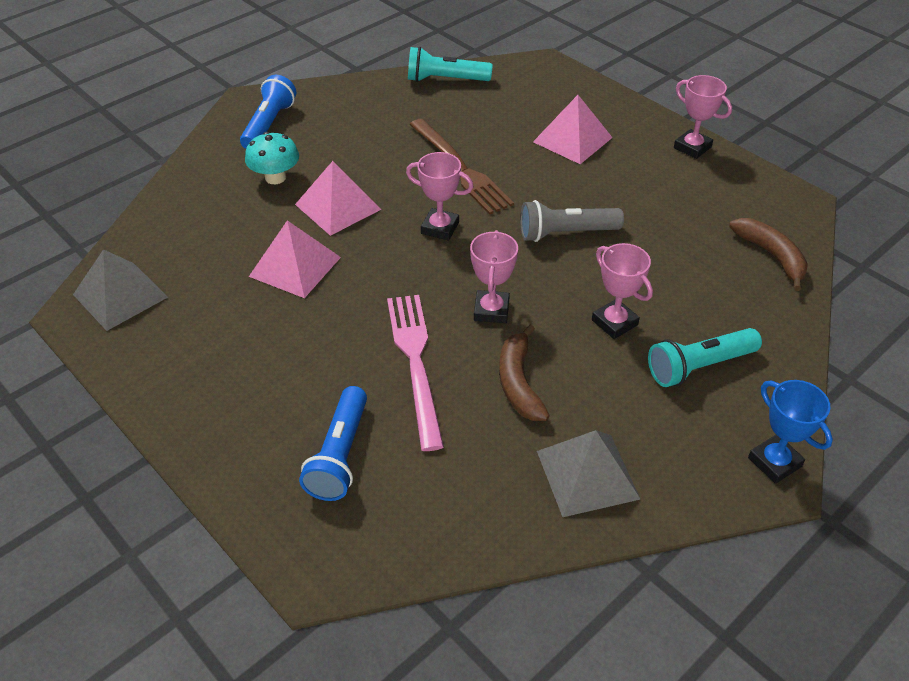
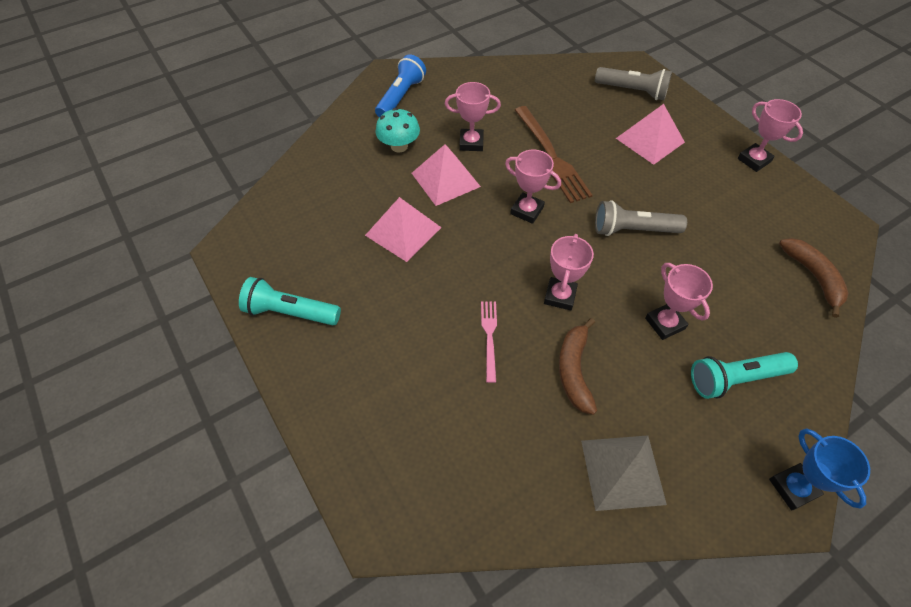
camera: 10 degrees right, 10 degrees up
(120, 296) = (262, 239): grey pyramid -> none
(339, 455) = (414, 417): blue flashlight -> none
(363, 165) = (471, 143): none -> pink trophy
(415, 362) = (489, 337): pink fork -> pink fork, size x0.54
(445, 80) = (549, 71): turquoise flashlight -> turquoise flashlight (290, 312)
(545, 91) = (632, 91): none -> grey flashlight

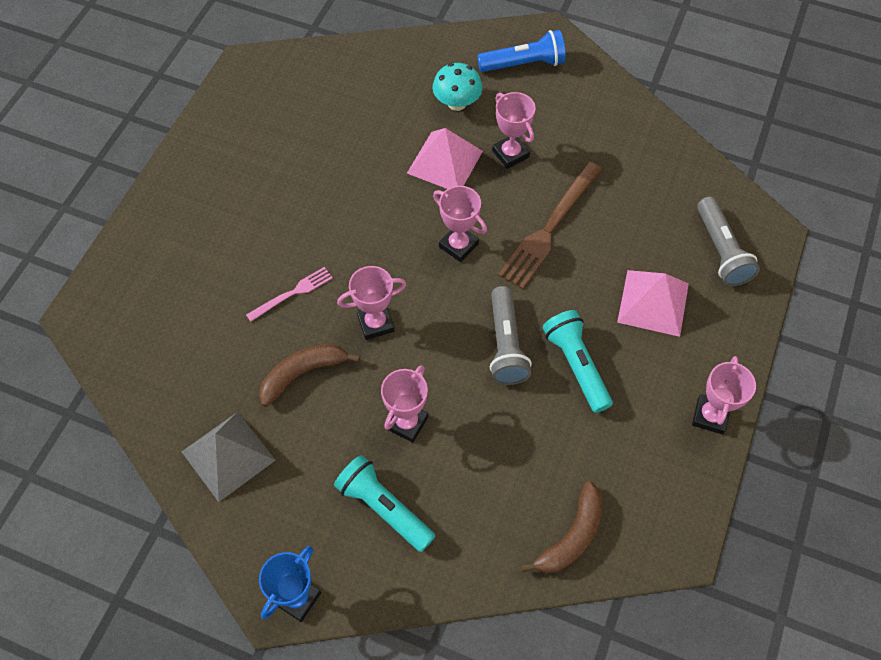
camera: 55 degrees right, 5 degrees up
(290, 312) = (219, 145): turquoise flashlight -> turquoise flashlight (576, 365)
(403, 231) = (358, 167): pink pyramid -> none
(527, 211) = (458, 245): pink trophy -> pink trophy turned 45 degrees counterclockwise
(633, 230) = (505, 345): grey flashlight -> grey flashlight turned 150 degrees counterclockwise

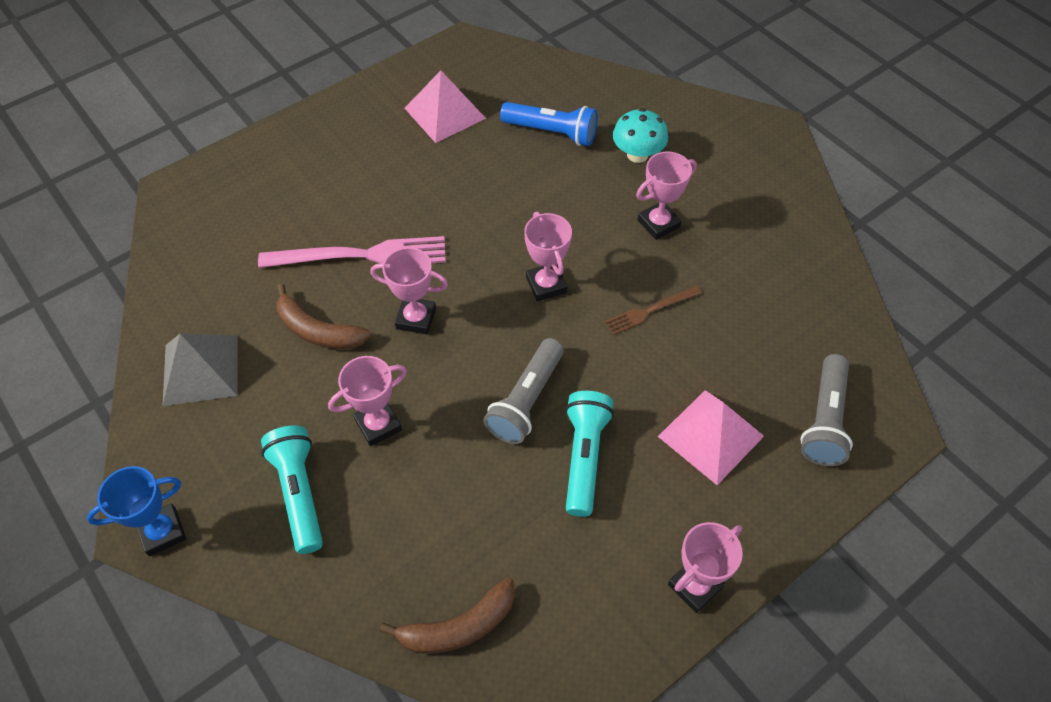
camera: 30 degrees right, 5 degrees down
(292, 293) = (361, 255): pink fork -> pink fork, size x1.86
(303, 373) = (318, 331): brown banana -> brown banana turned 150 degrees counterclockwise
(444, 162) = (587, 203): pink pyramid -> pink pyramid (444, 113)
(510, 154) = (658, 223): pink trophy -> pink trophy turned 60 degrees clockwise
(524, 64) = (731, 147): blue flashlight -> blue flashlight (552, 133)
(549, 228) = (650, 310): brown fork -> brown fork, size x0.54

